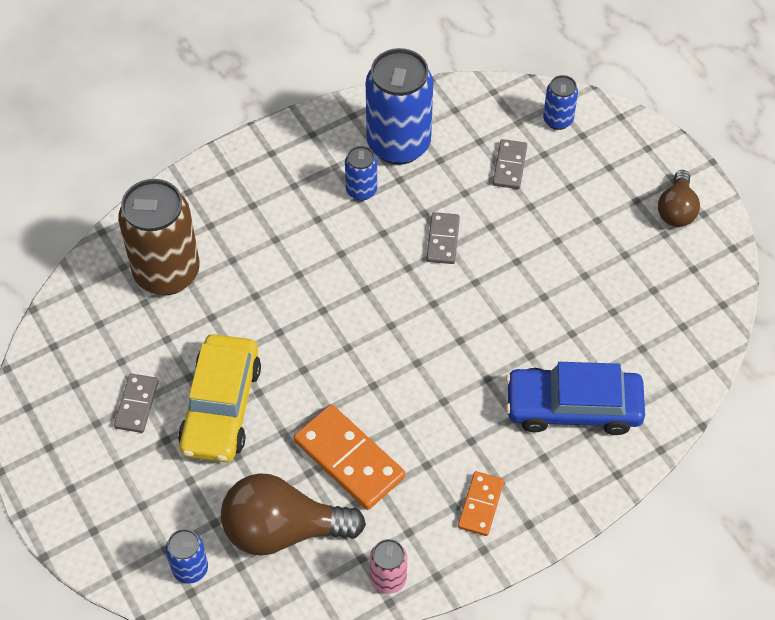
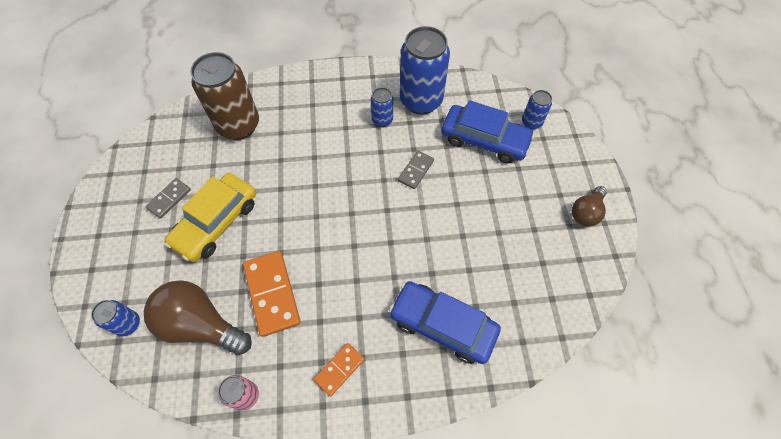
camera: 25 degrees right, 5 degrees up
(509, 166) = (484, 140): grey domino -> blue car

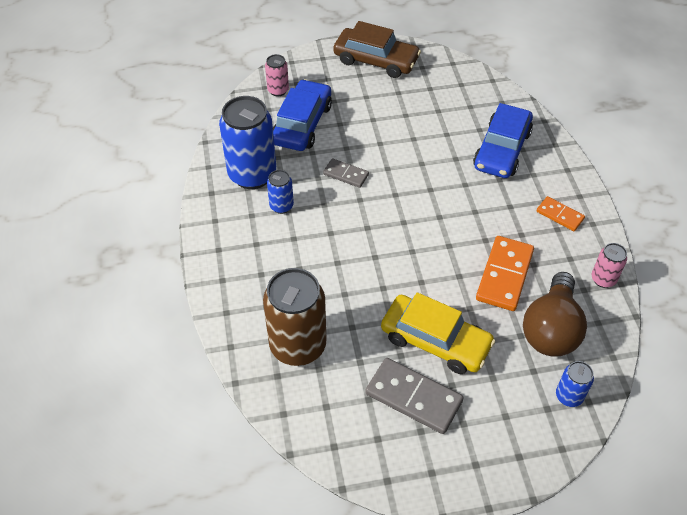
camera: 95 degrees left, 10 degrees down
(169, 199) = (413, 397): grey domino -> grey domino, size x1.75
(272, 294) = (504, 275): orange domino -> orange domino turned 45 degrees counterclockwise
(531, 122) = (278, 90): blue can -> pink can
(586, 212) = (376, 60): brown light bulb -> brown car

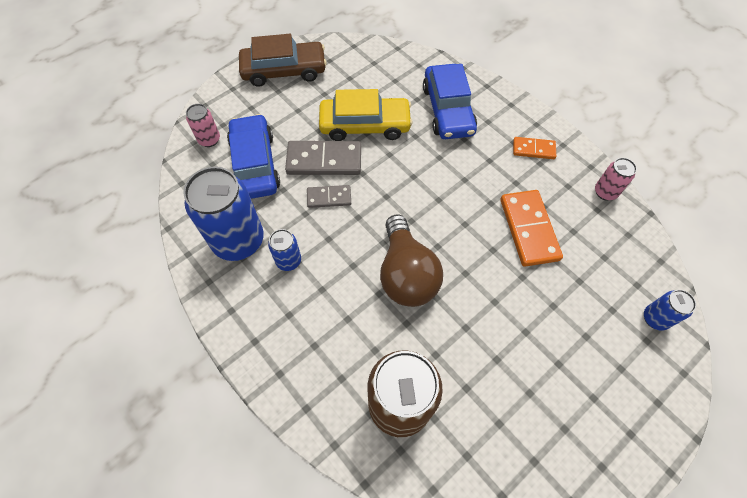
camera: 30 degrees left, 10 degrees up
(413, 397) = (536, 397): grey domino -> grey domino (324, 160)
(435, 341) = (516, 327): yellow car -> yellow car (365, 125)
(551, 329) = (598, 261): brown light bulb -> brown light bulb (406, 274)

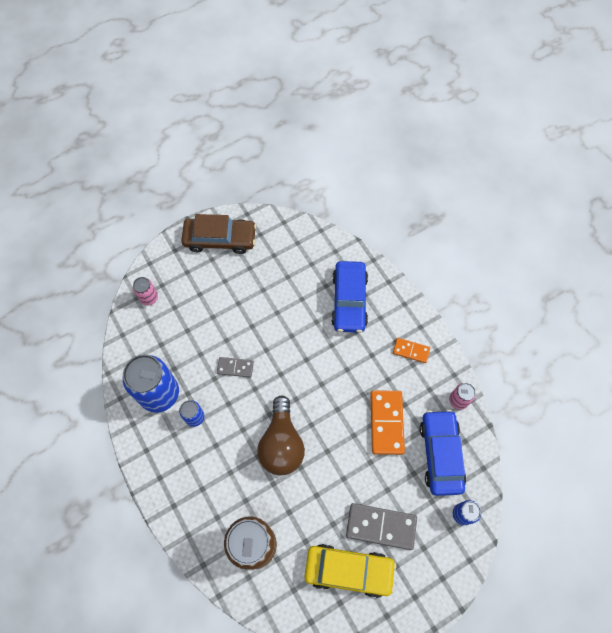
camera: 10 degrees right, 5 degrees up
(255, 164) = (182, 327): blue car -> blue car (440, 454)
(324, 160) = (237, 332): grey domino -> grey domino (381, 526)
(365, 125) = (277, 304): yellow car -> yellow car (349, 570)

